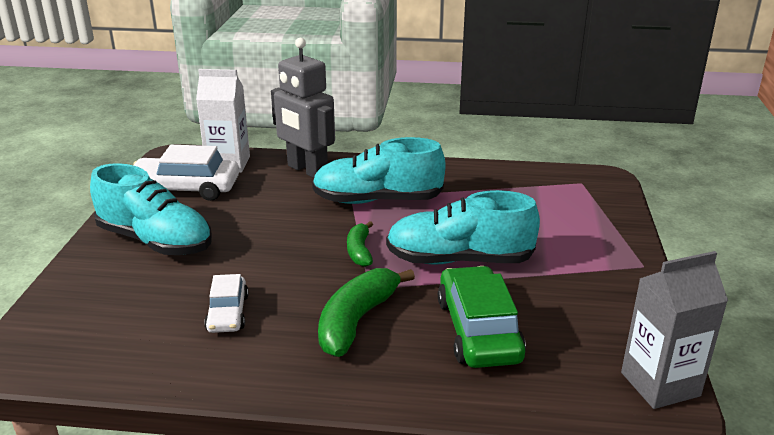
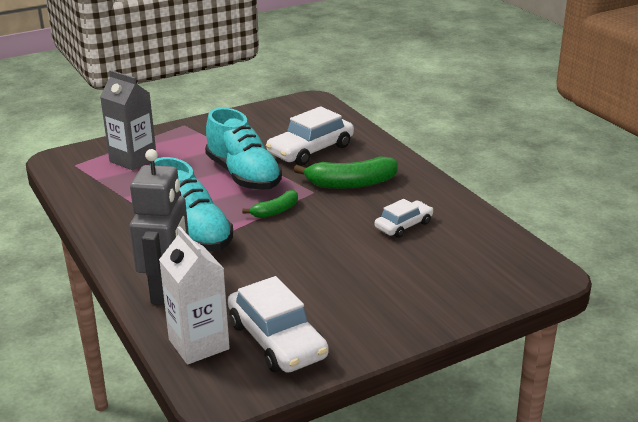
camera: 125 degrees left, 0 degrees up
(155, 241) = (373, 301): turquoise shoe -> none
(478, 330) = (310, 150): green car -> white car
(660, 384) = (295, 104): grey carton -> grey carton (133, 160)

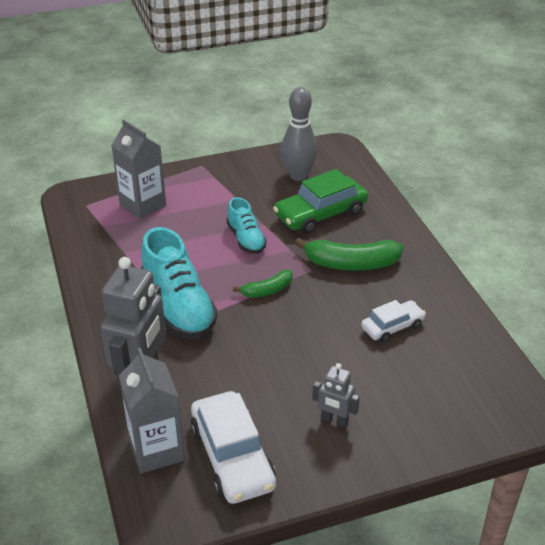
camera: 10 degrees right, 10 degrees up
(199, 344) = (156, 450): white carton -> grey carton
(243, 175) = (246, 239): turquoise shoe -> turquoise shoe, size x0.57
(281, 124) = (298, 176): none -> grey bowling pin
(310, 150) = (320, 214): white car -> green car
(369, 300) = (334, 420): none -> grey robot

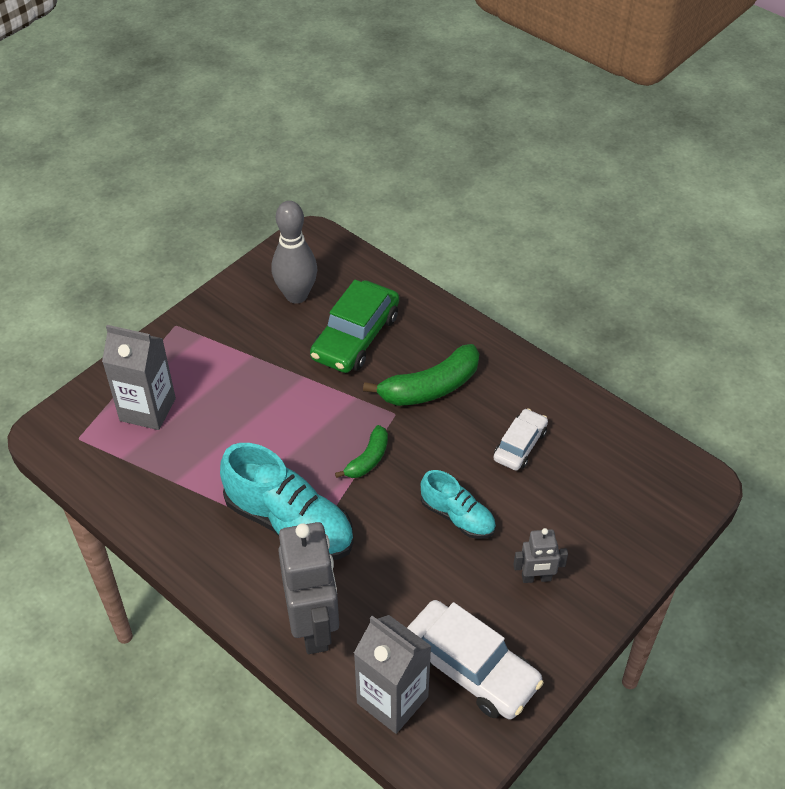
camera: 30 degrees left, 10 degrees up
(246, 239) = (299, 404): turquoise shoe -> turquoise shoe (457, 516)

